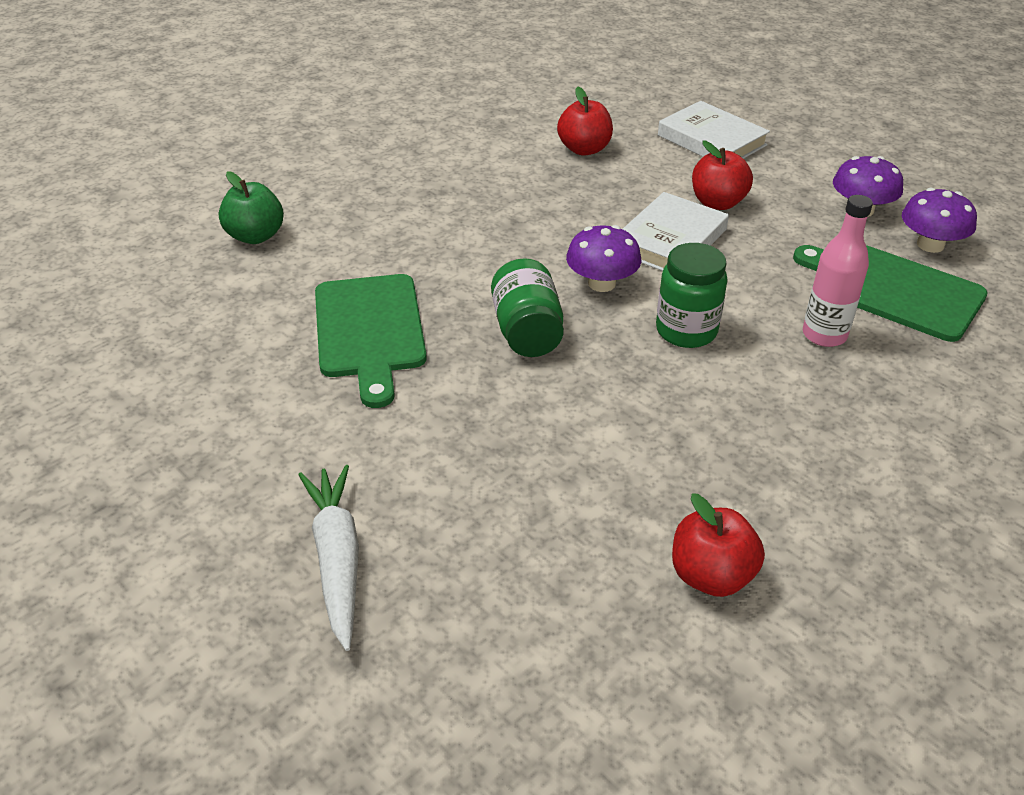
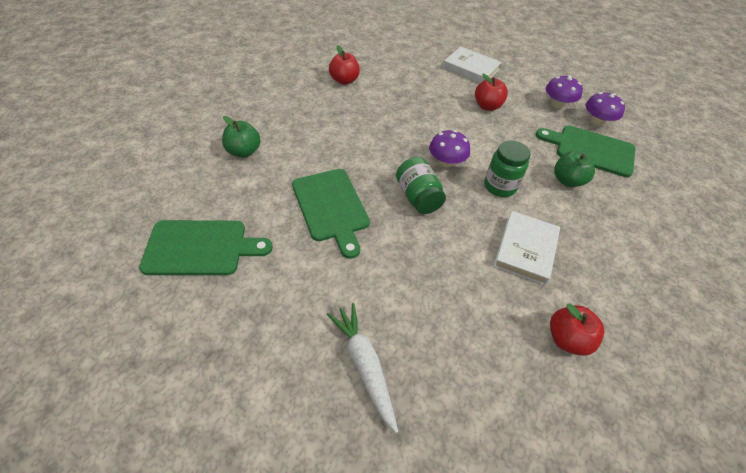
camera: 15 degrees left, 10 degrees up
(139, 364) = (201, 248): none -> green cutting board
(584, 149) = (408, 79): red apple -> red apple (344, 80)
(670, 240) = (472, 131): white book -> white book (525, 250)
(824, 335) = (567, 180): pink bottle -> green apple

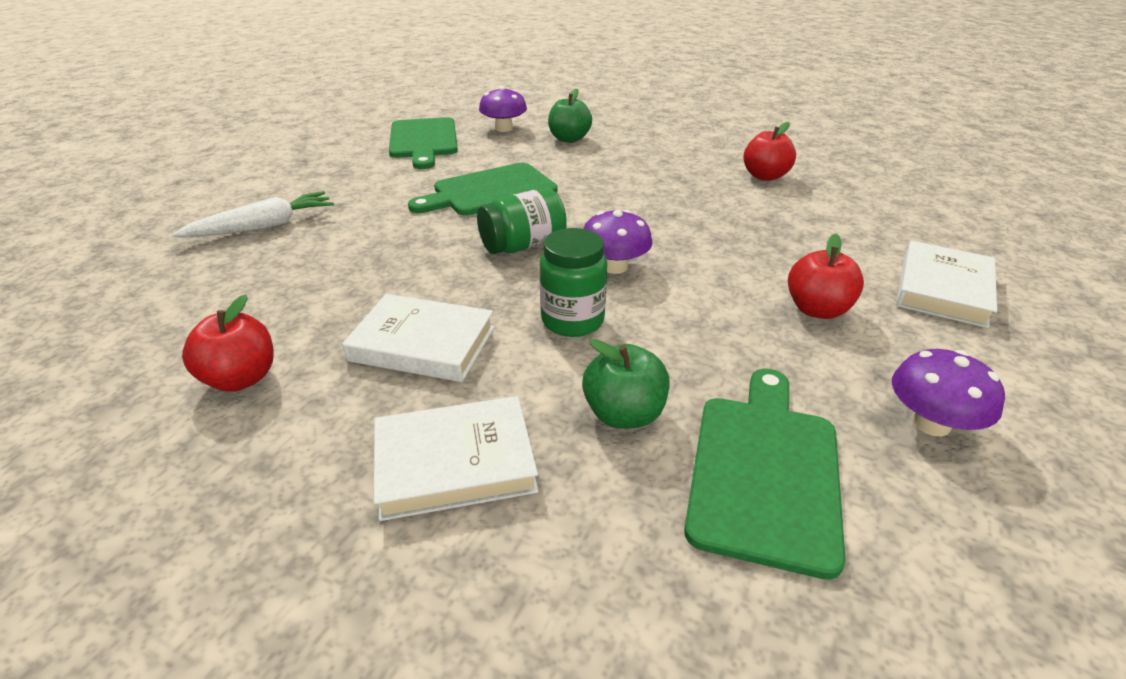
camera: 85 degrees right, 15 degrees down
(597, 121) = (916, 503): purple mushroom -> purple mushroom (504, 128)
(608, 239) = (455, 463): none -> white book

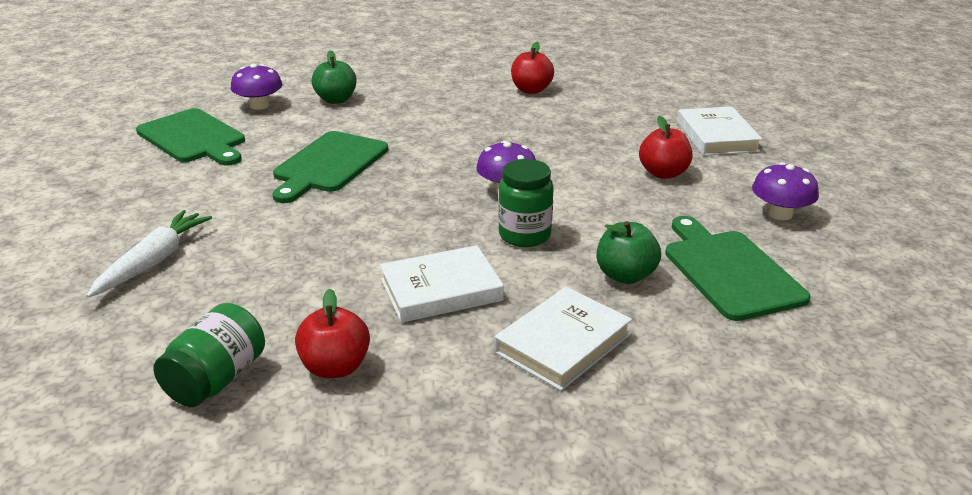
camera: 35 degrees left, 5 degrees down
(523, 245) = (418, 198): green jar -> green jar (216, 379)

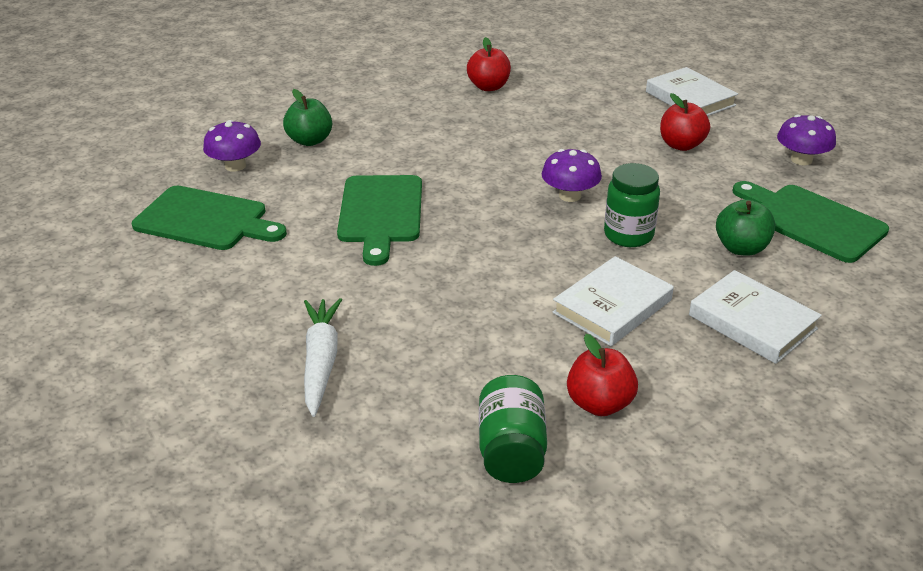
camera: 25 degrees left, 5 degrees up
(563, 343) = (752, 322): white book -> white book turned 60 degrees counterclockwise

